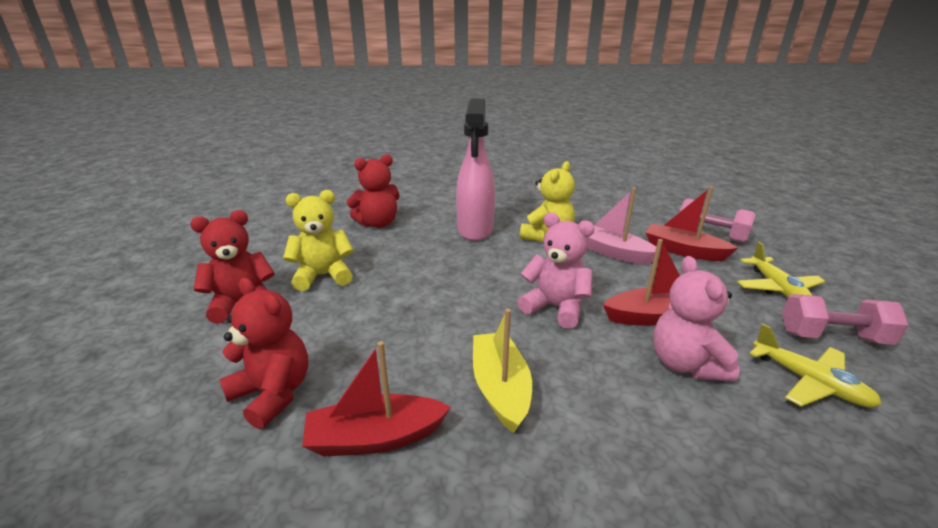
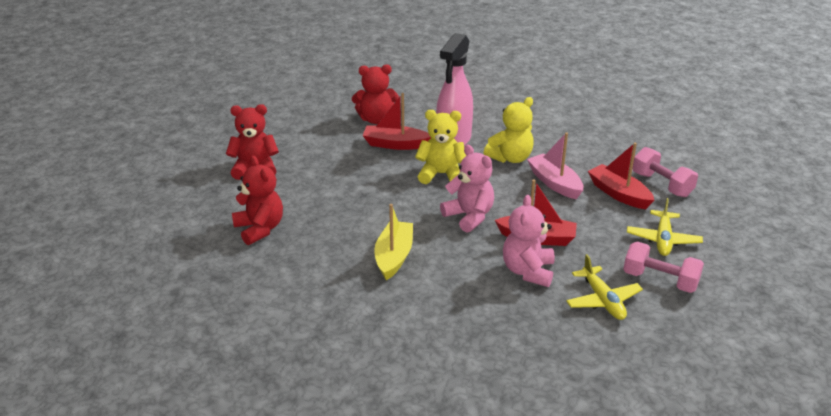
camera: 20 degrees right, 5 degrees up
(323, 276) = (315, 158): yellow teddy bear -> yellow teddy bear (441, 174)
(375, 438) = (308, 264): red boat -> red boat (395, 144)

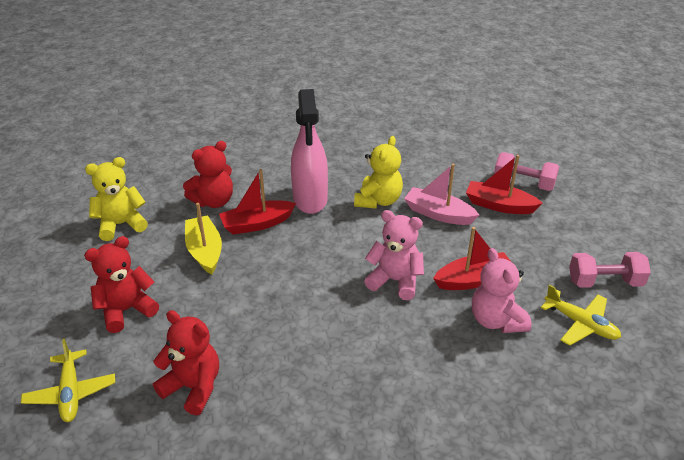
camera: 30 degrees left, 5 degrees up
(394, 256) = (363, 359): yellow boat -> yellow boat (205, 251)
(441, 174) = (330, 242): yellow teddy bear -> yellow teddy bear (121, 224)
(663, 240) = (571, 239): yellow plane -> yellow plane (71, 392)

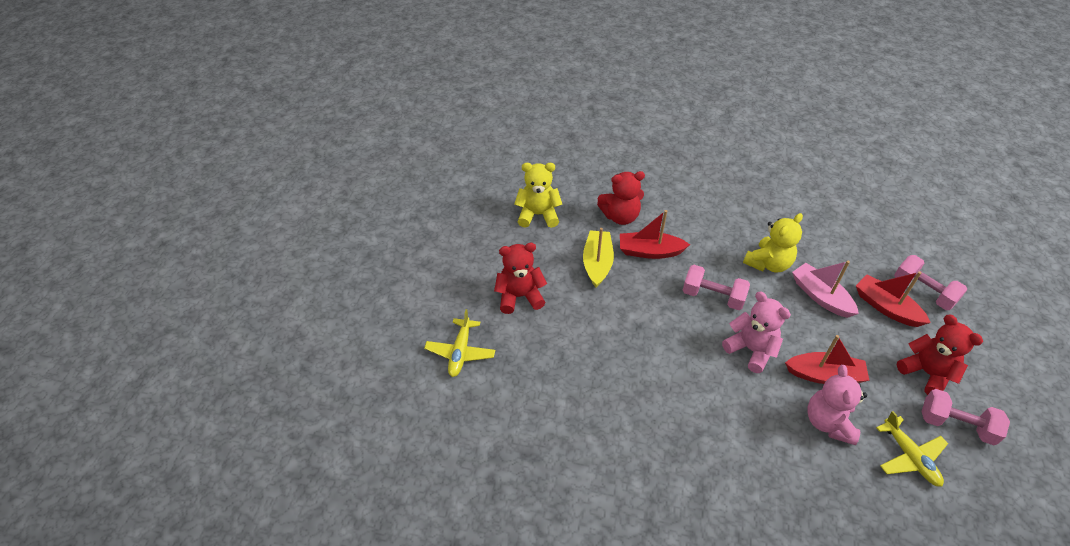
camera: 25 degrees right, 10 degrees up
(193, 387) = (549, 383): red teddy bear -> red teddy bear (926, 373)
(310, 199) = (705, 242): pink spray bottle -> none
(337, 245) = (713, 296): none -> pink dumbbell

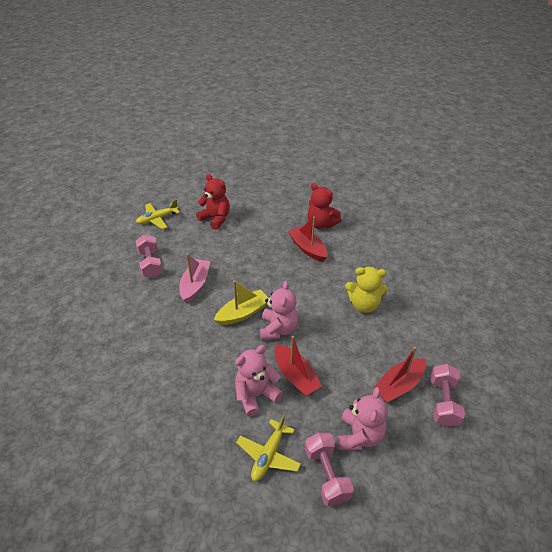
camera: 50 degrees right, 5 degrees down
(538, 215) = (282, 195): yellow teddy bear -> none
(597, 263) = (273, 233): yellow boat -> yellow boat (243, 313)
(713, 296) = (303, 292): pink dumbbell -> pink dumbbell (150, 264)
(820, 296) = (365, 344): pink boat -> pink boat (195, 285)
(886, 307) = (398, 385): red boat -> red boat turned 135 degrees counterclockwise
(926, 373) = (359, 436): red teddy bear -> pink teddy bear

